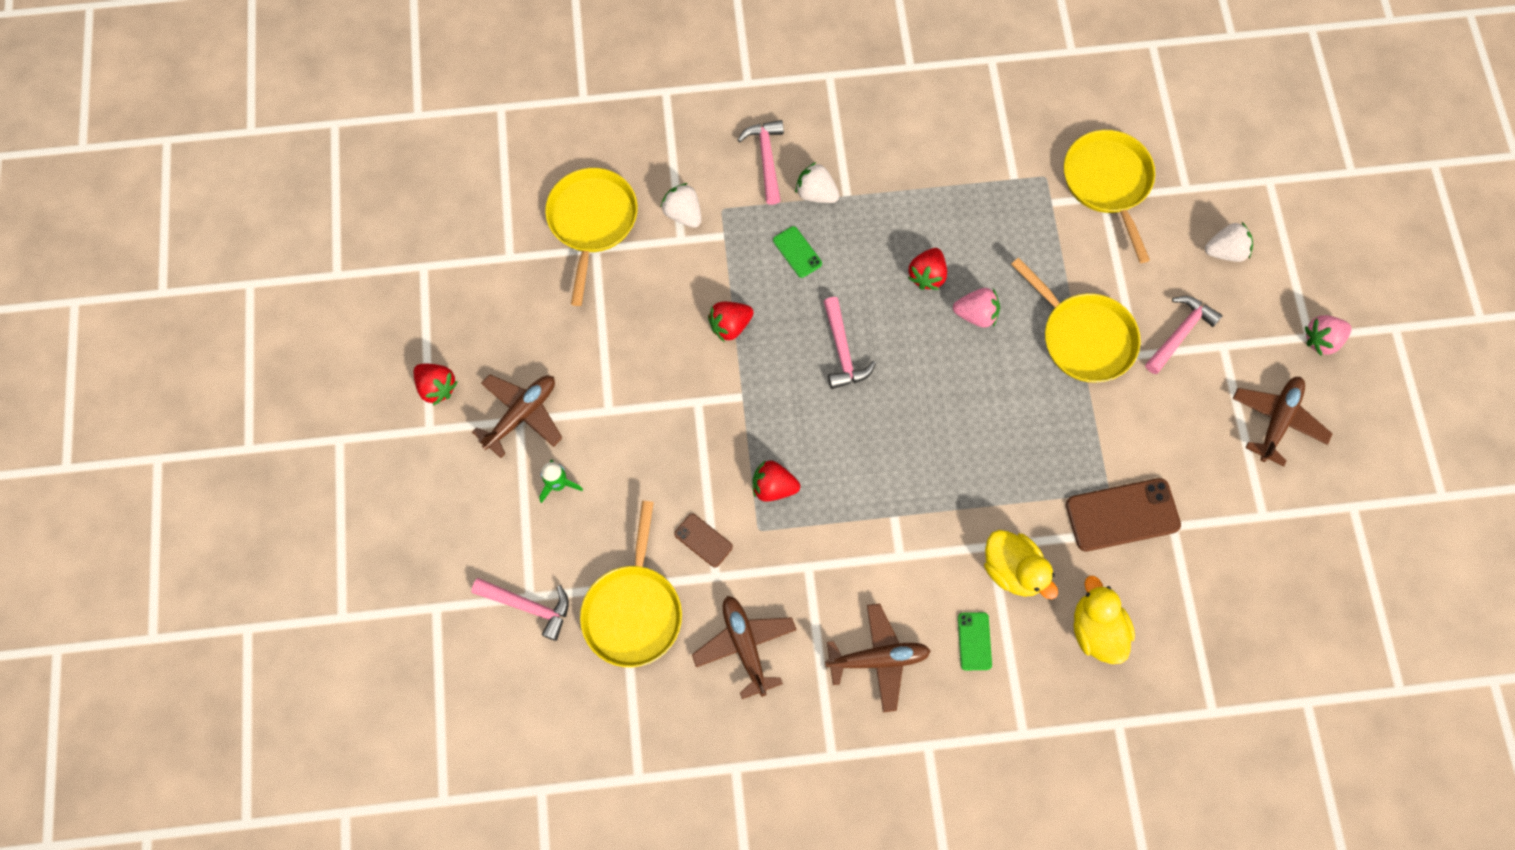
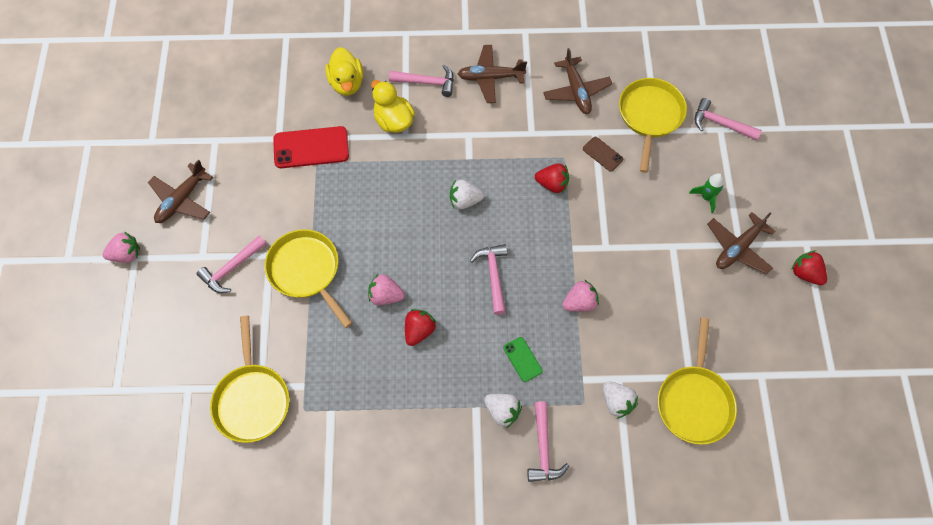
camera: 175 degrees left, 5 degrees down
(730, 325) = (579, 302): red strawberry -> pink strawberry
(974, 641) = (427, 82): green phone -> pink hammer
(1122, 515) = (311, 148): brown phone -> red phone
(1225, 251) = (174, 330): white strawberry -> white strawberry (465, 200)

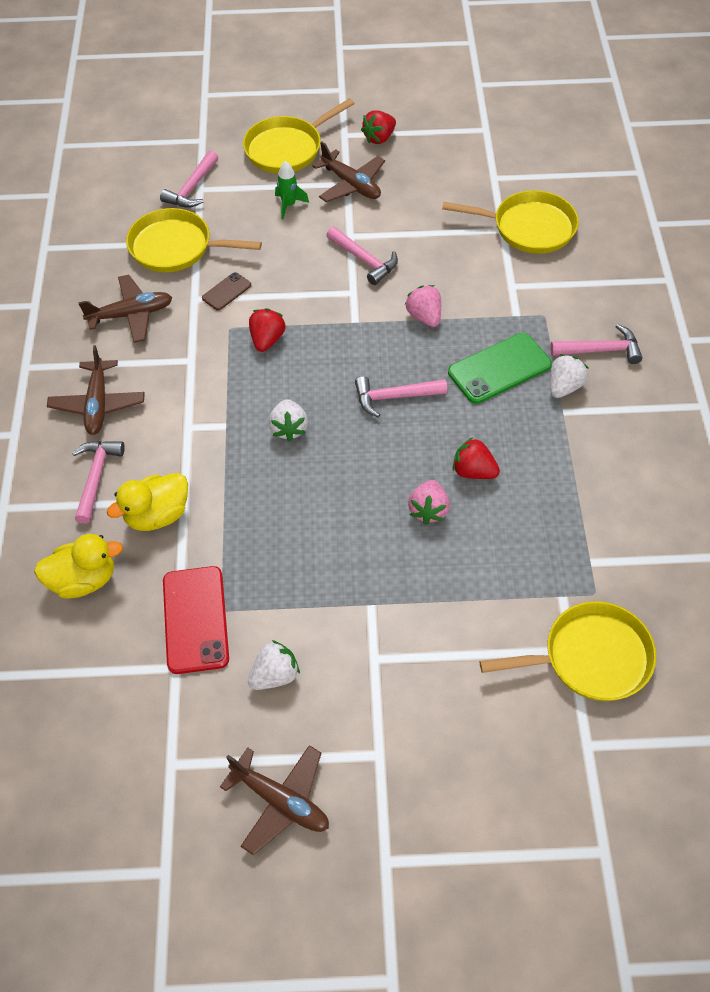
camera: 90 degrees left, 10 degrees down
(126, 254) = (380, 876): pink strawberry -> none
(231, 268) = (397, 709): pink hammer -> pink hammer (364, 260)
(306, 271) = (397, 607): yellow pan -> yellow pan (287, 148)
(522, 359) = (499, 368): green phone -> green phone, size x1.91
(616, 402) = (538, 288): white strawberry -> white strawberry (275, 675)

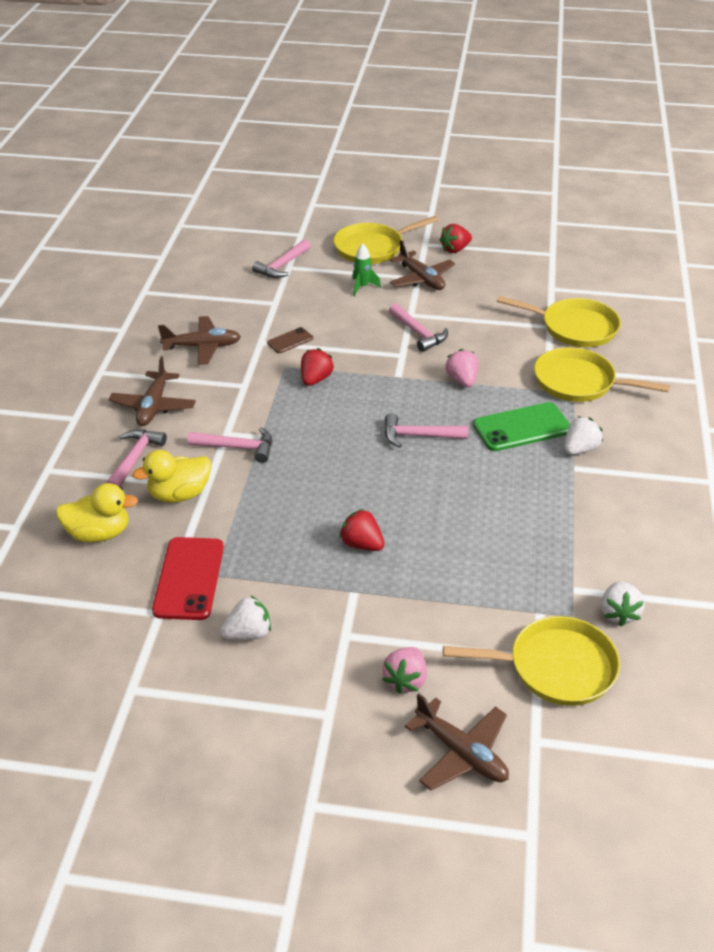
camera: 10 degrees right, 15 degrees down
(176, 247) = (255, 304): yellow pan -> yellow pan (579, 382)
(280, 801) = (224, 736): brown plane -> brown plane (461, 753)
(289, 428) = (316, 446): white strawberry -> white strawberry (618, 613)
(428, 510) = (427, 526): pink strawberry -> pink strawberry (405, 680)
(473, 471) = (478, 502): red strawberry -> red strawberry (362, 544)
(600, 350) = (621, 426): pink hammer -> pink hammer (237, 448)

